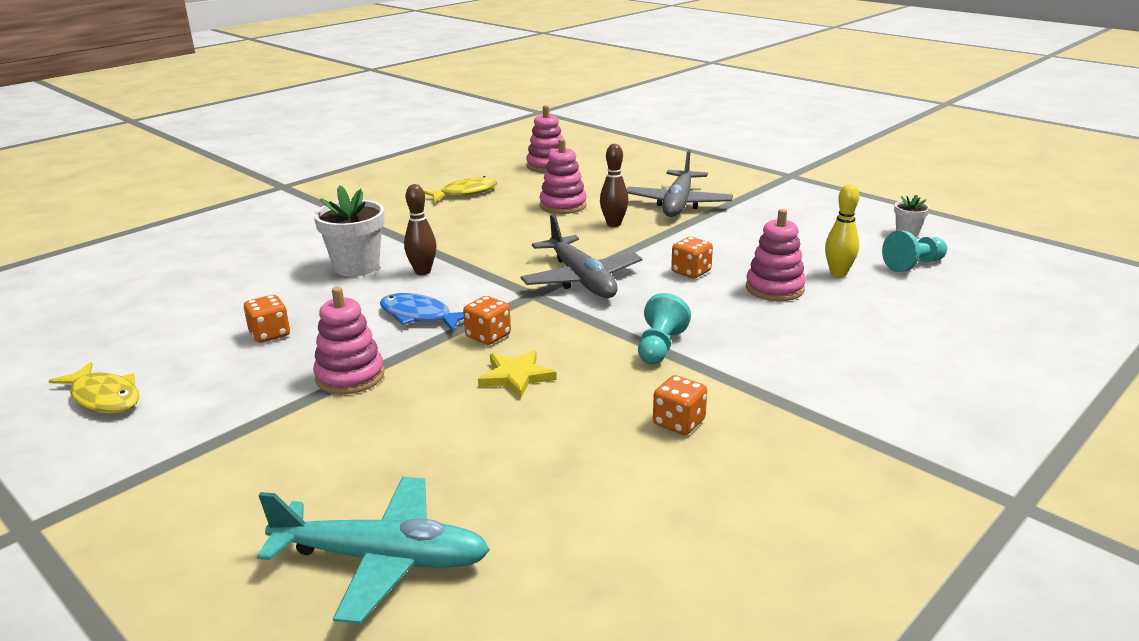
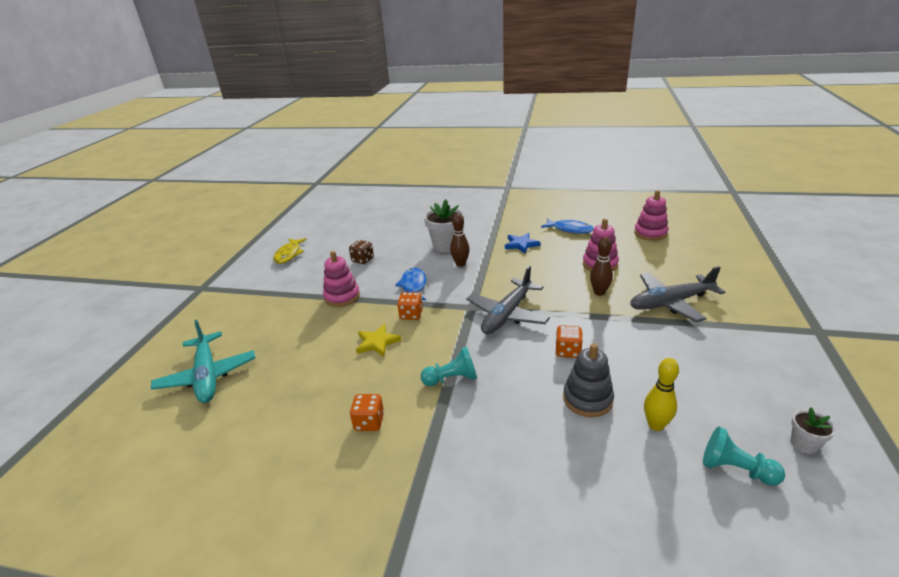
camera: 60 degrees right, 5 degrees up
(270, 334) = (363, 260): orange dice -> brown dice
(447, 225) = (521, 244): none -> blue star
(465, 193) = (569, 229): yellow fish -> blue fish
(774, 288) = (587, 399): pink stacking toy -> grey stacking toy

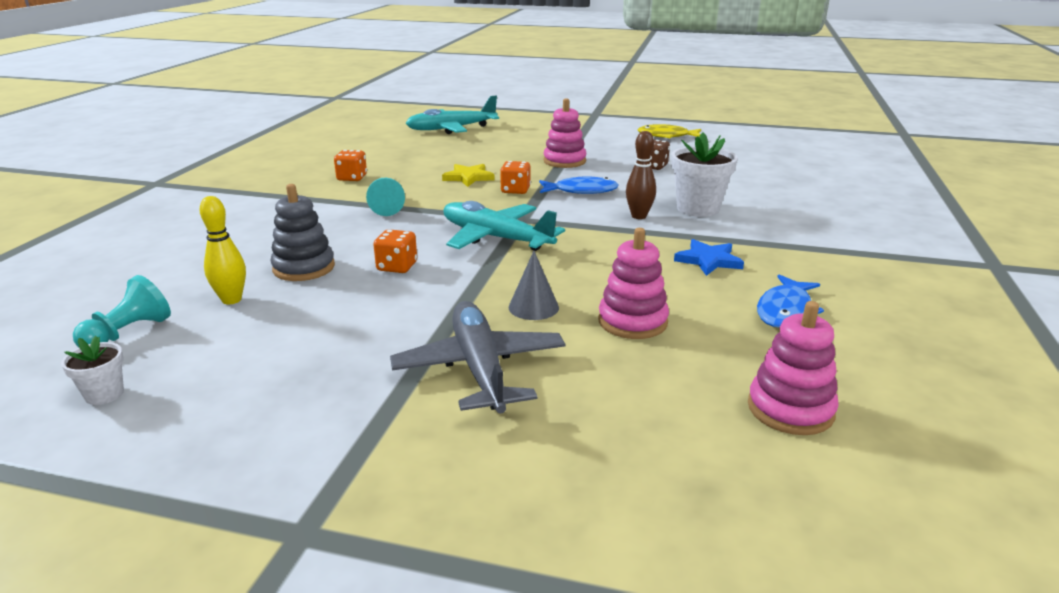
camera: 90 degrees right, 5 degrees down
(507, 314) = (496, 238): grey plane -> turquoise plane
(599, 292) = (533, 307): brown bowling pin -> grey cone

